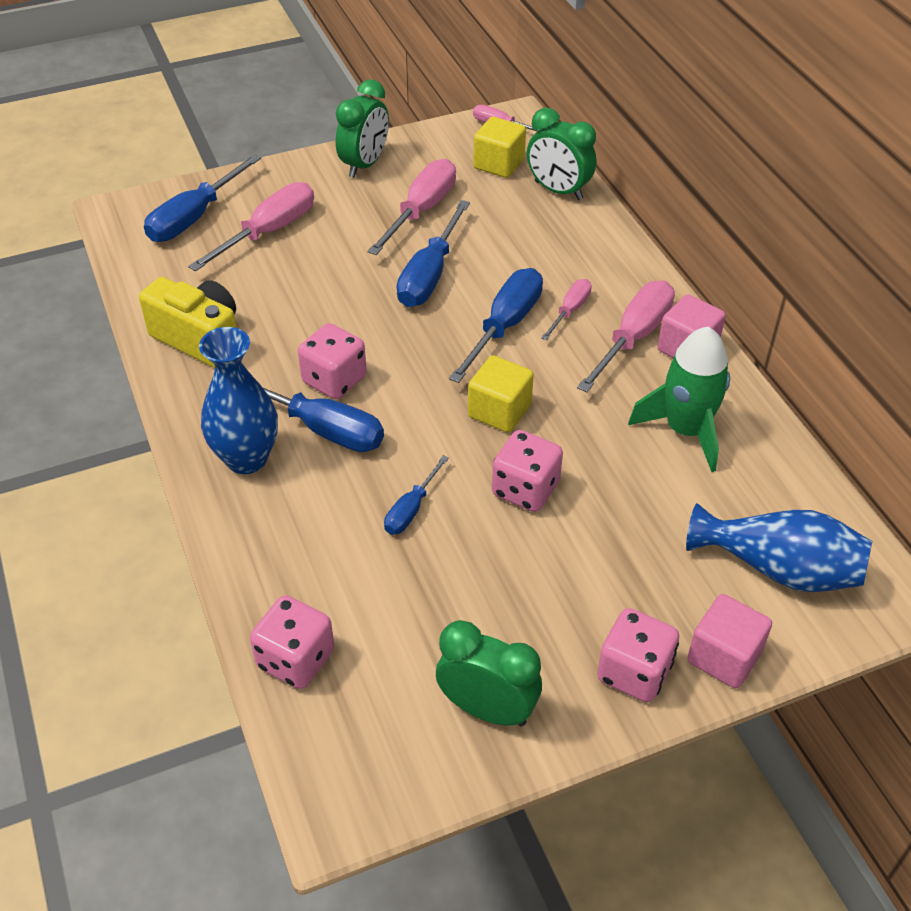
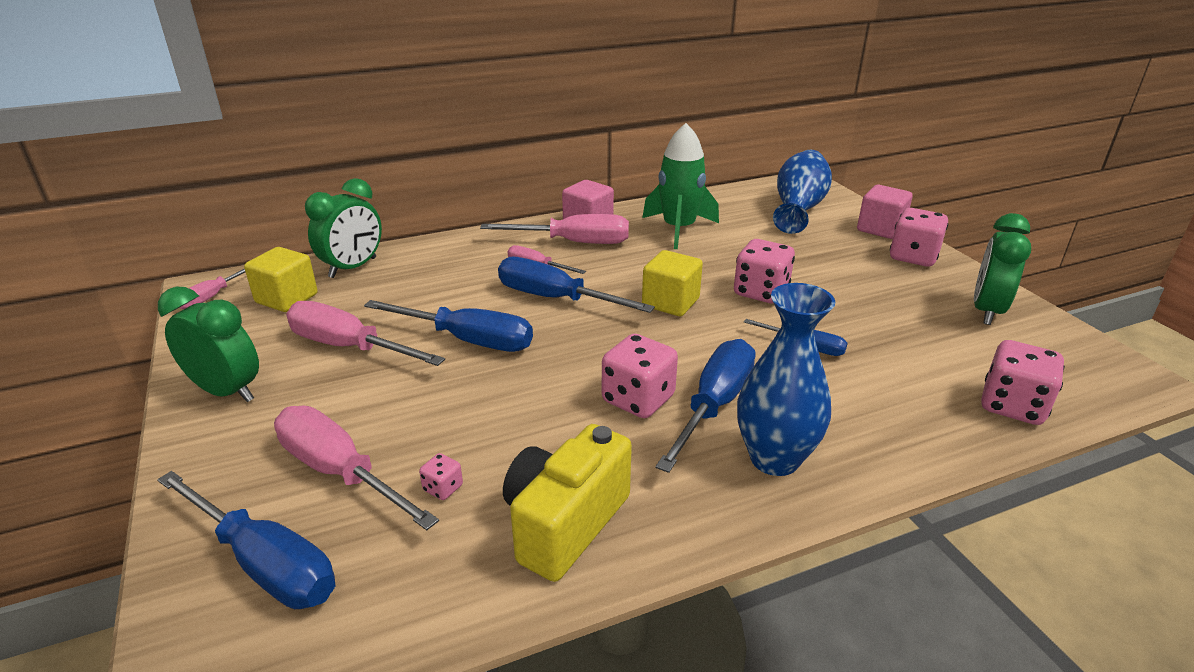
camera: 90 degrees left, 15 degrees down
(244, 280) = (443, 488): none -> pink dice
(633, 337) = (574, 242): pink screwdriver -> pink screwdriver turned 150 degrees clockwise

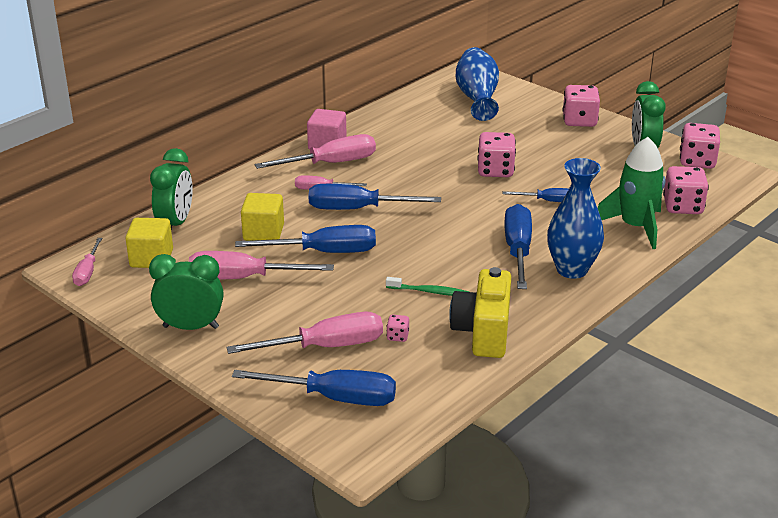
camera: 25 degrees left, 0 degrees up
(339, 472) = (326, 347): pink screwdriver -> pink screwdriver turned 150 degrees clockwise
(545, 431) = (429, 291): none -> green toothbrush
(638, 399) = (470, 259): pink dice -> pink dice (697, 161)
(670, 302) = (440, 192): yellow cube -> yellow cube (263, 233)
(678, 229) = (401, 134): green rocket -> green rocket (635, 227)
(880, 229) = (545, 103): pink cube -> none

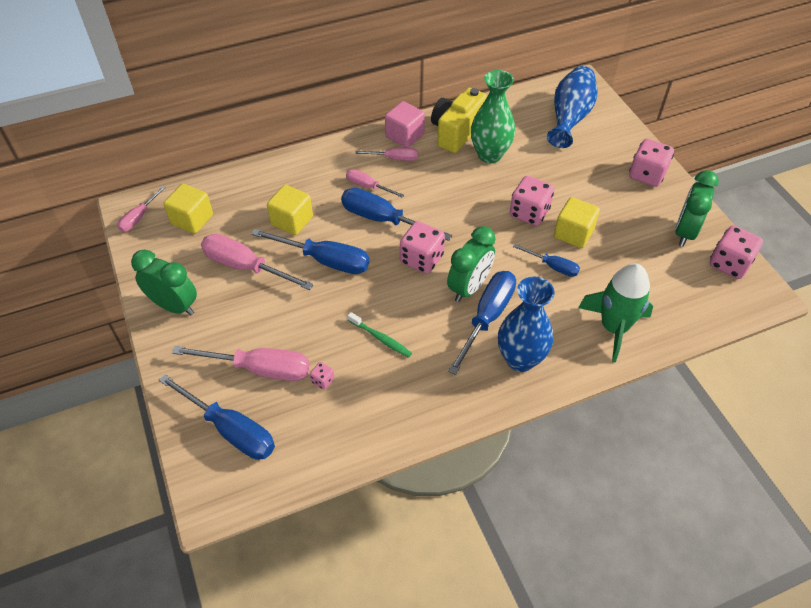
camera: 25 degrees right, 20 degrees up
(176, 223) = (233, 187): green clock -> green clock (469, 287)
(331, 163) = (394, 158): pink screwdriver -> pink screwdriver, size x0.56
(423, 140) = (490, 155): none -> green vase
(483, 332) = (395, 404): yellow camera -> yellow camera (456, 132)
(547, 175) = (573, 233): none -> yellow cube
(682, 207) = (676, 318): pink dice -> pink dice (421, 259)

